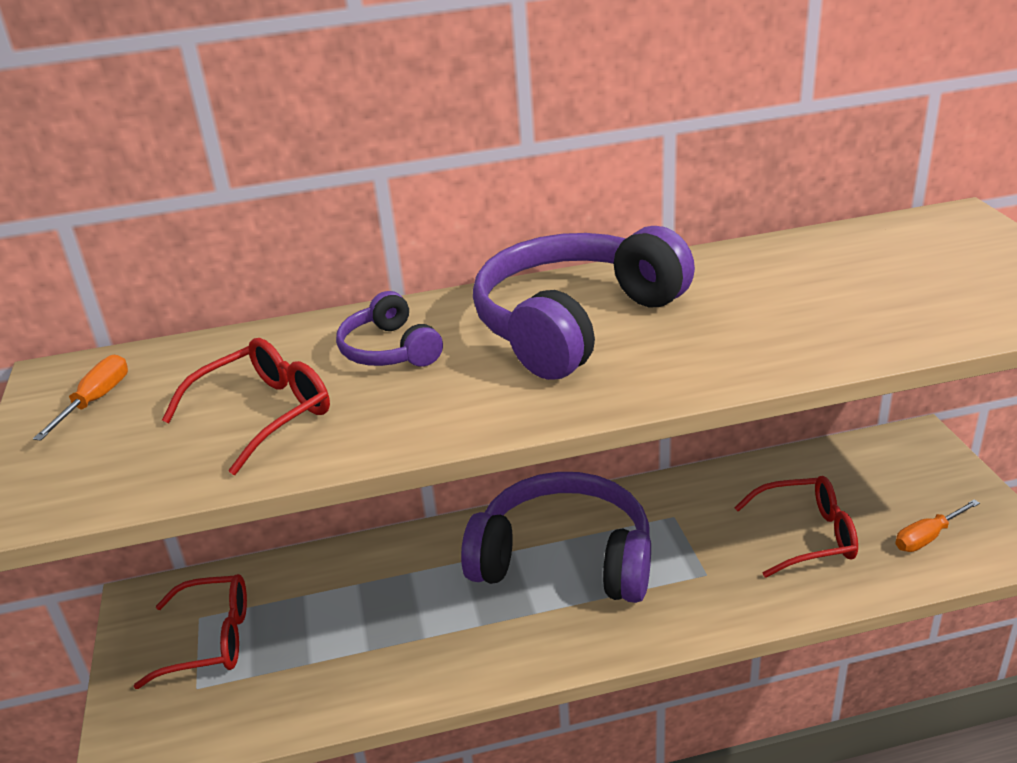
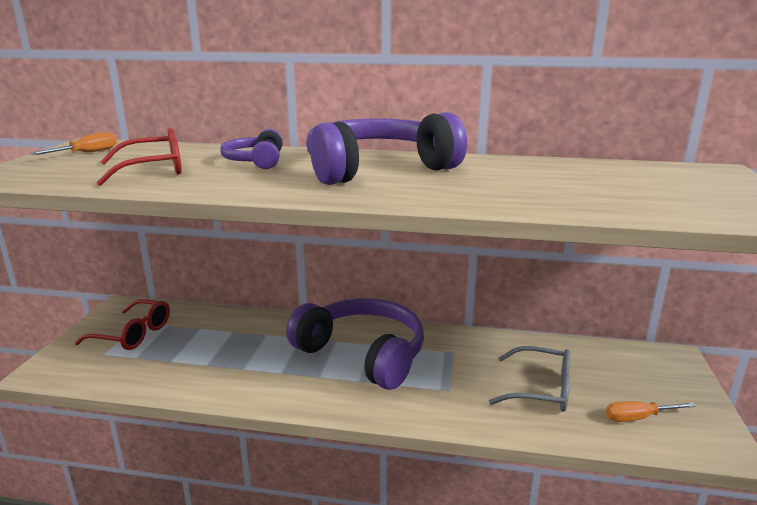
camera: 20 degrees right, 10 degrees down
(807, 536) = (541, 389): red glasses -> grey glasses

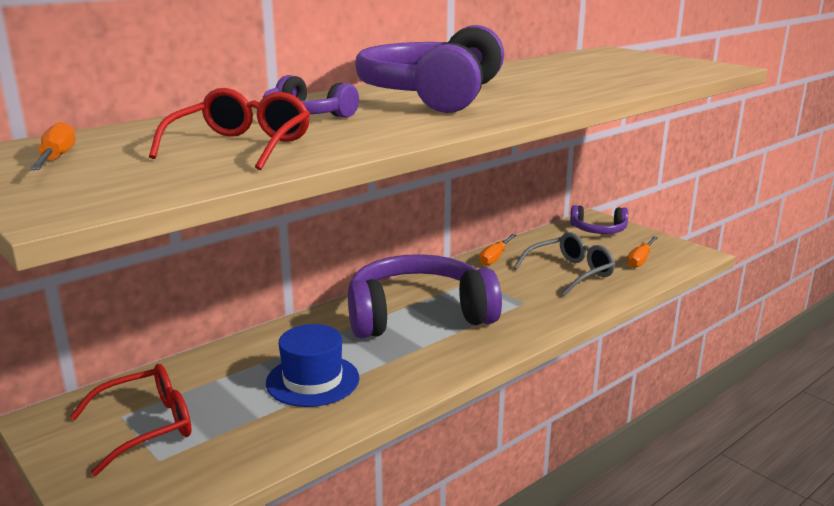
camera: 50 degrees left, 0 degrees up
(230, 358) = (312, 380): none -> blue hat
(504, 343) = (495, 258): none -> orange screwdriver
(656, 368) = (598, 230): none -> purple headphones

